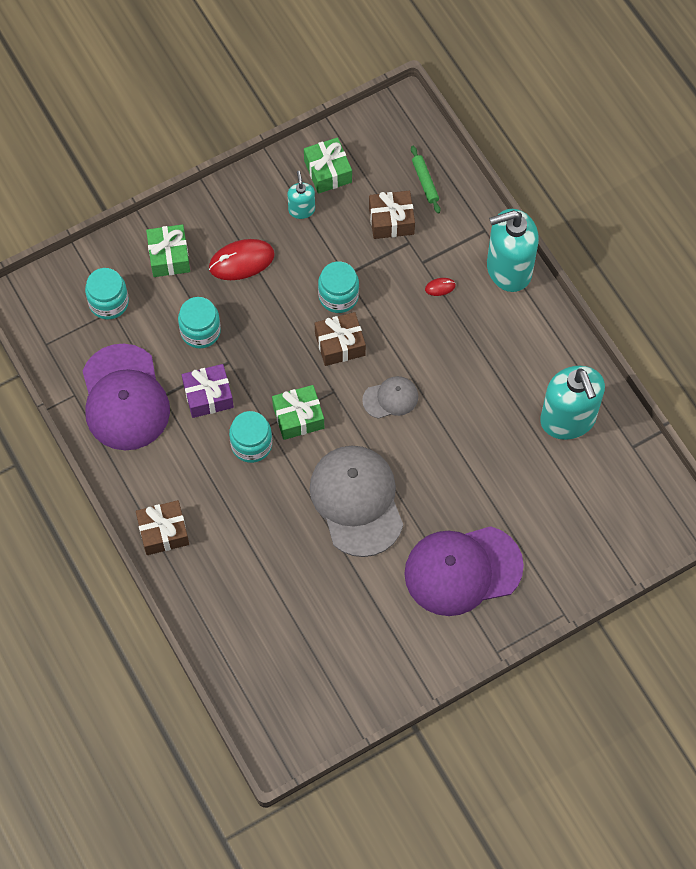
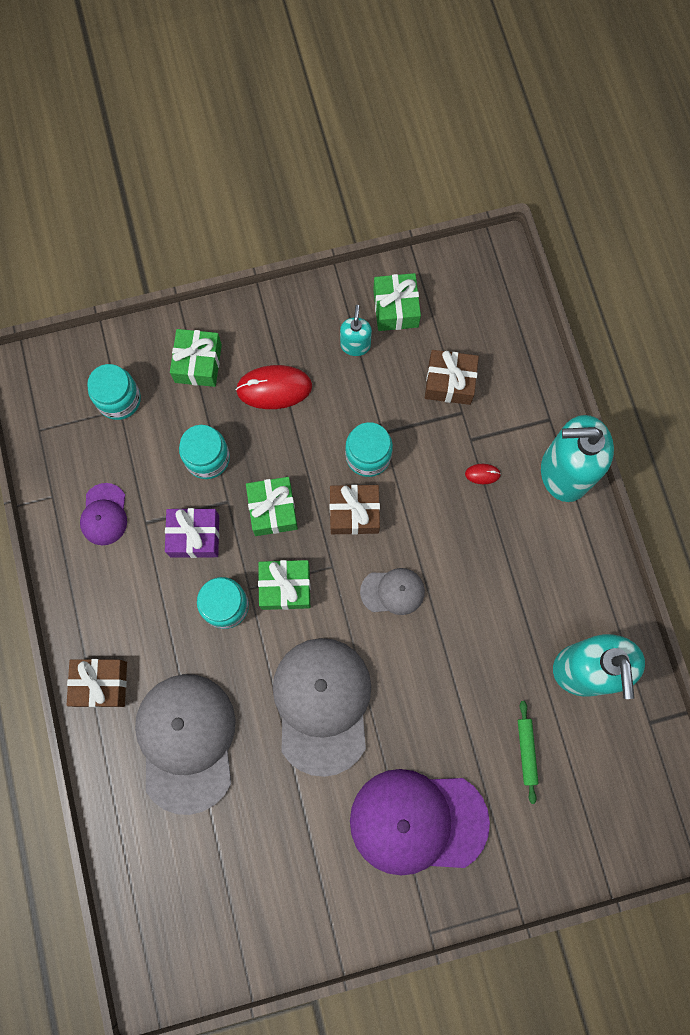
camera: 15 degrees right, 10 degrees up
(124, 398) = (104, 514): purple cap -> purple cap, size x0.49
(250, 558) = (186, 741): none -> grey cap
(269, 359) = (272, 510): none -> green gift
(425, 182) = (498, 346): green rolling pin -> green rolling pin (526, 751)

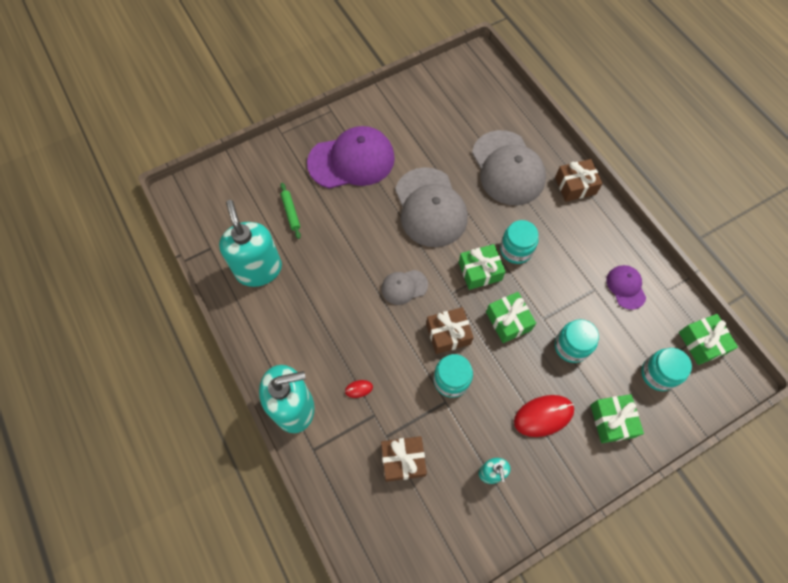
camera: 165 degrees right, 10 degrees down
(194, 536) = (556, 289): purple gift -> none
(396, 308) = (467, 519): green gift -> green gift (702, 343)

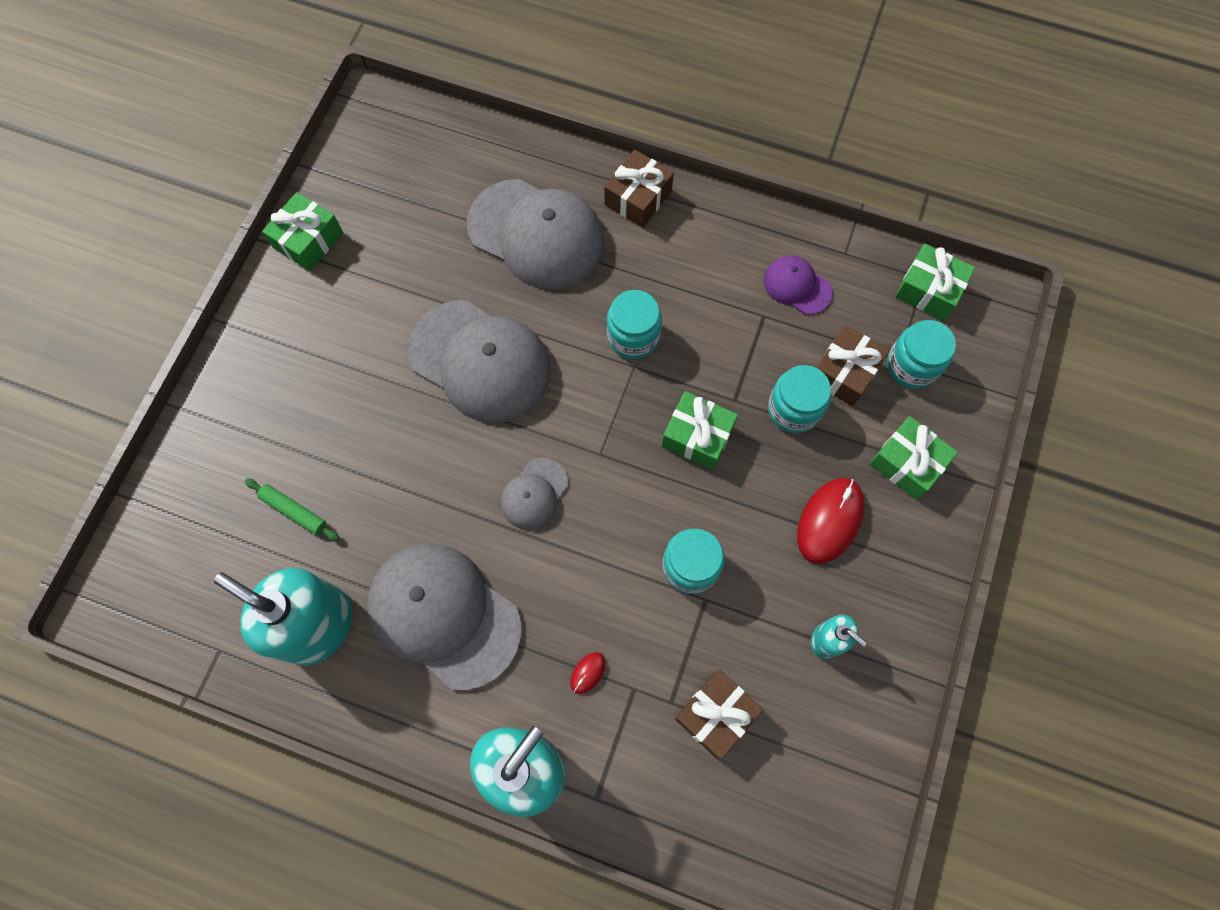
camera: 40 degrees left, 5 degrees up
(316, 309) = (444, 615): none -> grey cap
(351, 160) = (318, 374): purple cap -> none
(448, 334) = (639, 511): brown gift -> brown gift (844, 372)
(480, 271) = (612, 399): green gift -> green gift (308, 240)

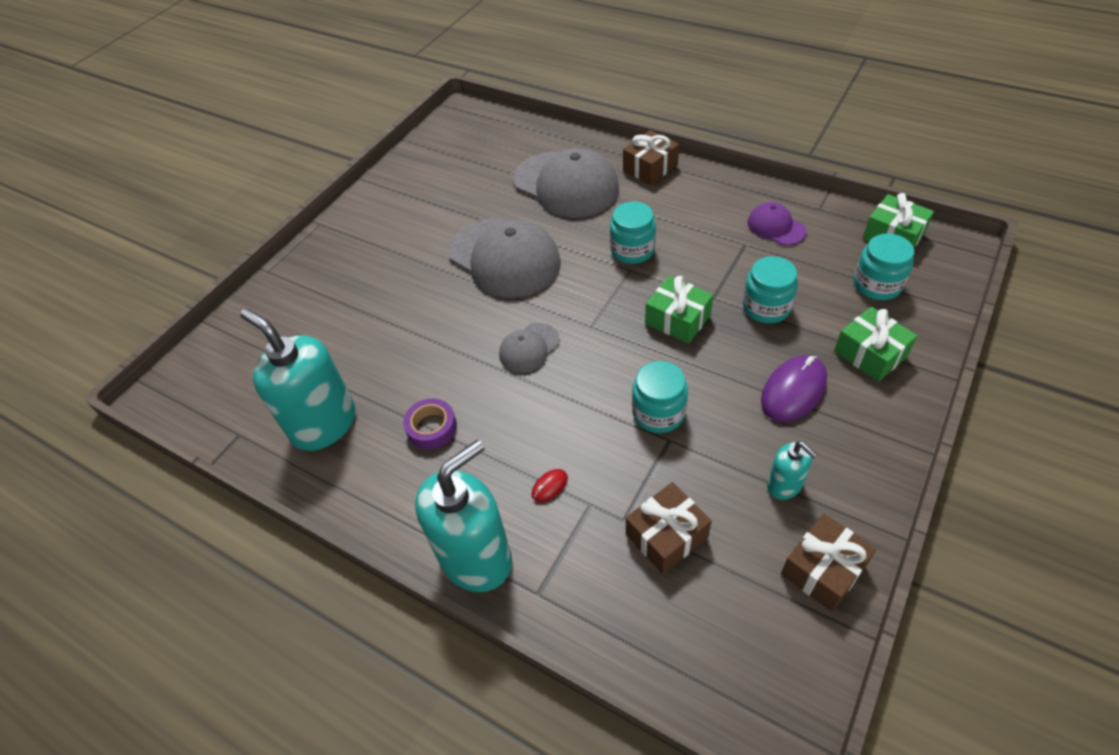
camera: 15 degrees right, 20 degrees down
(294, 511) = (330, 343): green rolling pin -> none
(308, 240) = (394, 180): green gift -> none
(444, 615) = (431, 427): grey cap -> purple tape
(830, 521) = (793, 390): red mouse -> purple mouse
(844, 372) = (814, 285): brown gift -> brown gift (823, 569)

